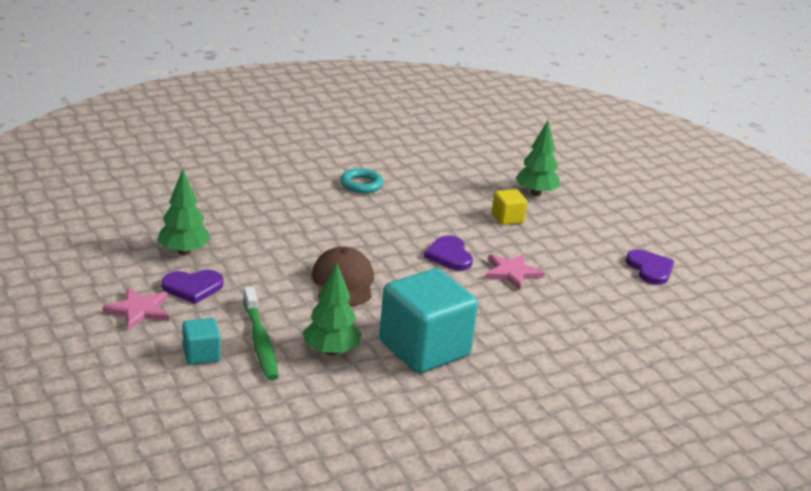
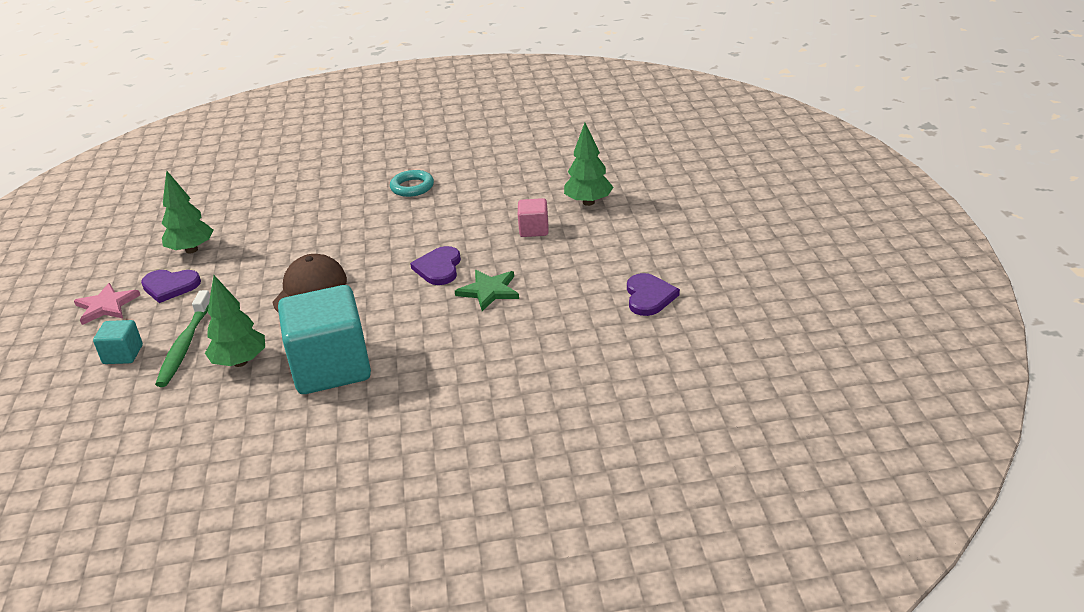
camera: 25 degrees right, 5 degrees up
(507, 218) = (534, 230): yellow cube -> pink cube
(511, 273) = (489, 291): pink star -> green star

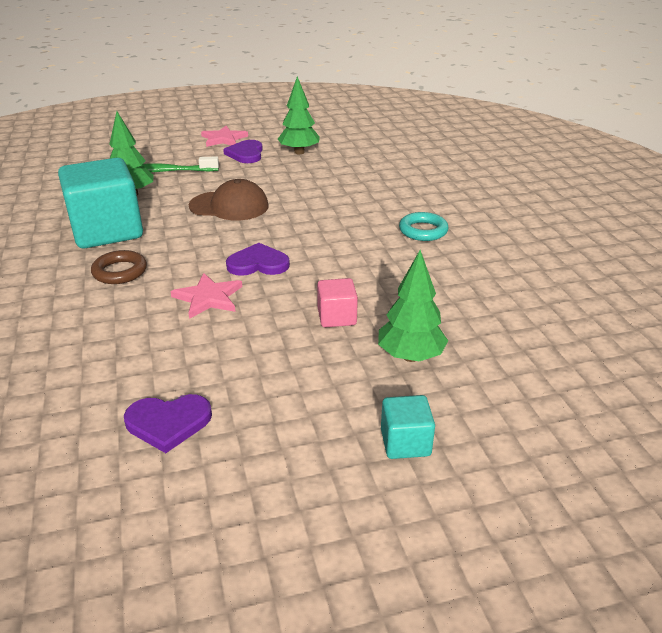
camera: 80 degrees right, 0 degrees up
(123, 355) = (159, 154): turquoise cube -> turquoise cube (405, 442)
(425, 347) = (120, 271): none -> brown ring
(489, 291) = (208, 298): green star -> pink star

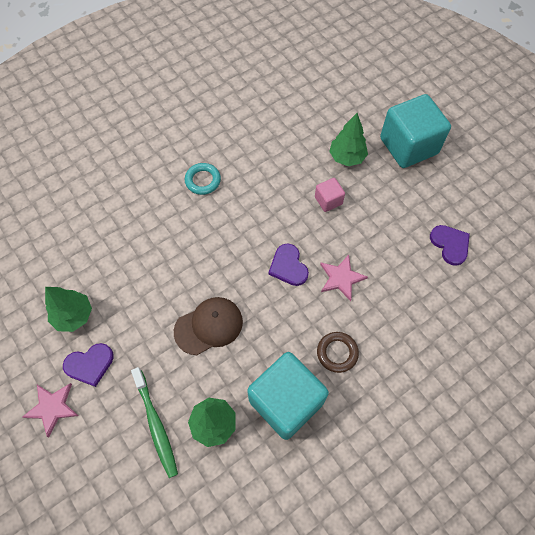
camera: 110 degrees left, 30 degrees up
(229, 206) = (209, 326): brown cap -> brown cap turned 75 degrees clockwise
(405, 442) = (408, 146): turquoise cube -> turquoise cube, size x2.17

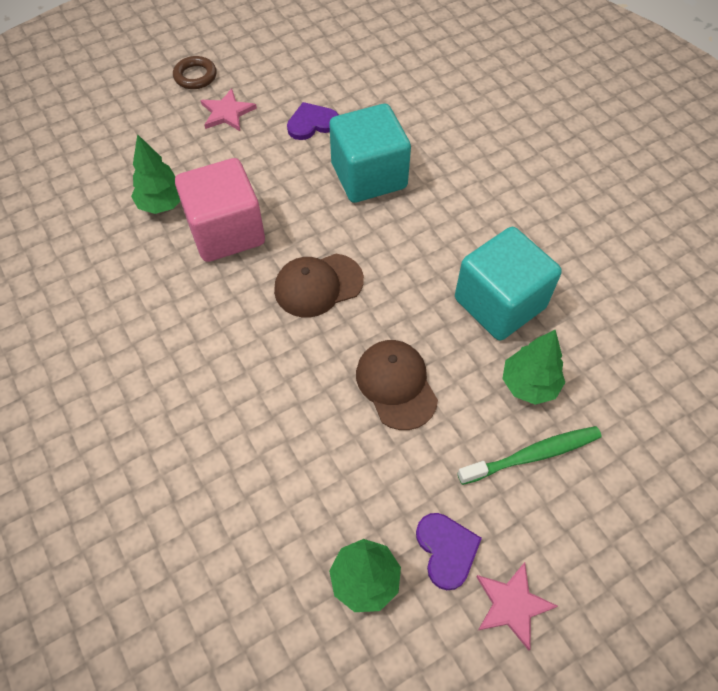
camera: 85 degrees left, 5 degrees down
(203, 180) = (155, 384): turquoise ring -> none
(288, 266) = (318, 285): purple heart -> brown cap
(328, 200) = (226, 232): pink cube -> pink cube, size x2.17
(337, 353) = (440, 246): brown ring -> brown ring (195, 76)
(341, 278) = (342, 231): pink star -> pink star (227, 113)
(408, 146) = (163, 139): turquoise cube -> turquoise cube (369, 176)

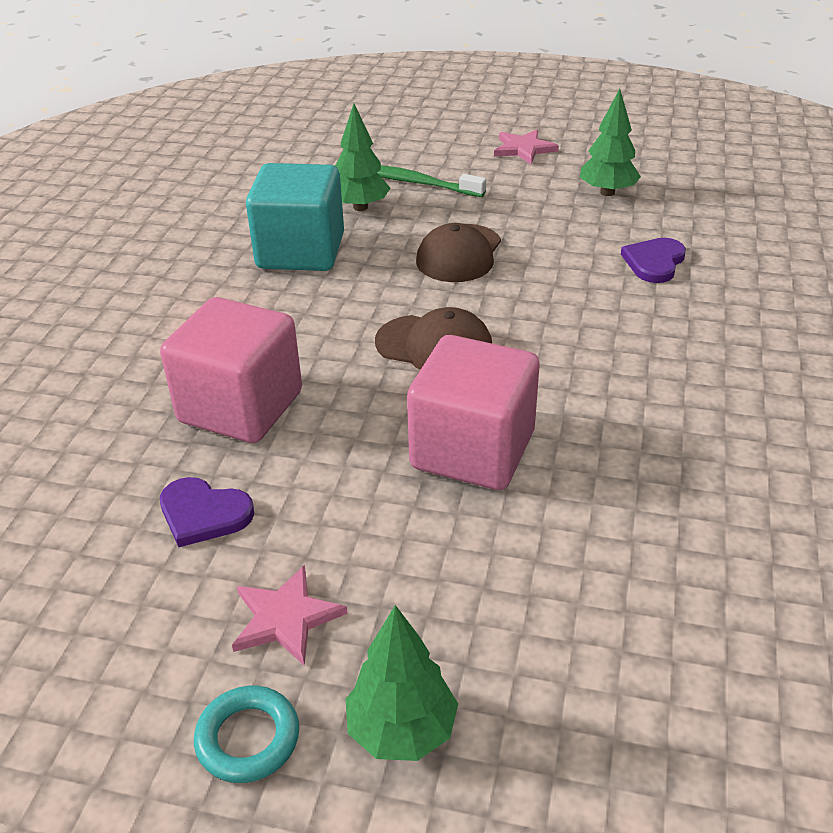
camera: 135 degrees left, 20 degrees down
(162, 204) = (520, 536): green tree -> green tree (402, 730)
(195, 76) = (248, 738): brown ring -> turquoise ring
(369, 176) = (241, 407): turquoise cube -> pink cube
(446, 550) = (535, 179): purple heart -> purple heart (654, 262)

